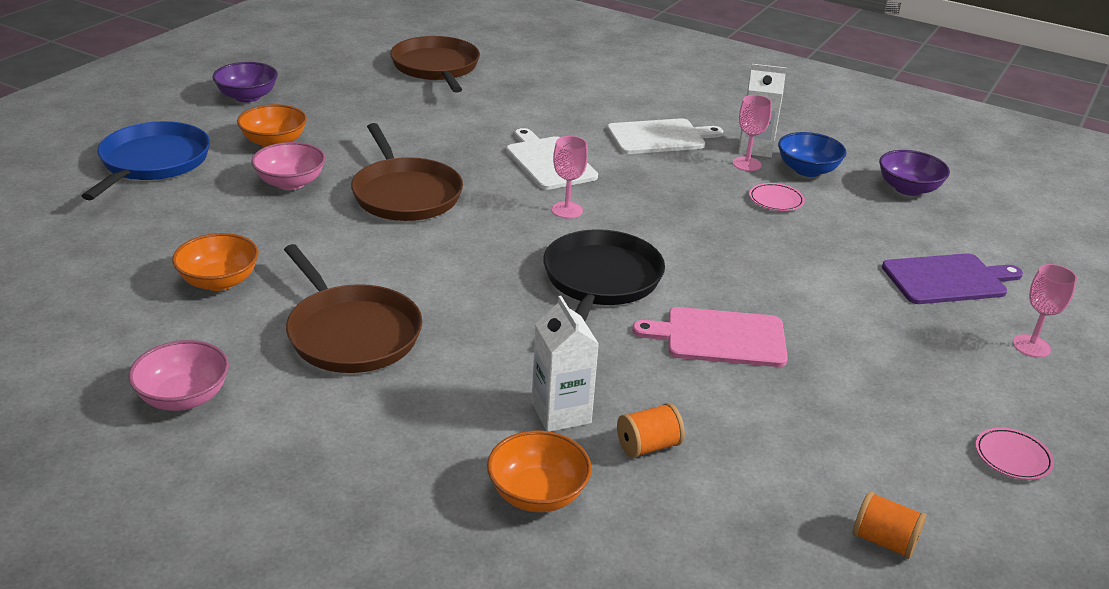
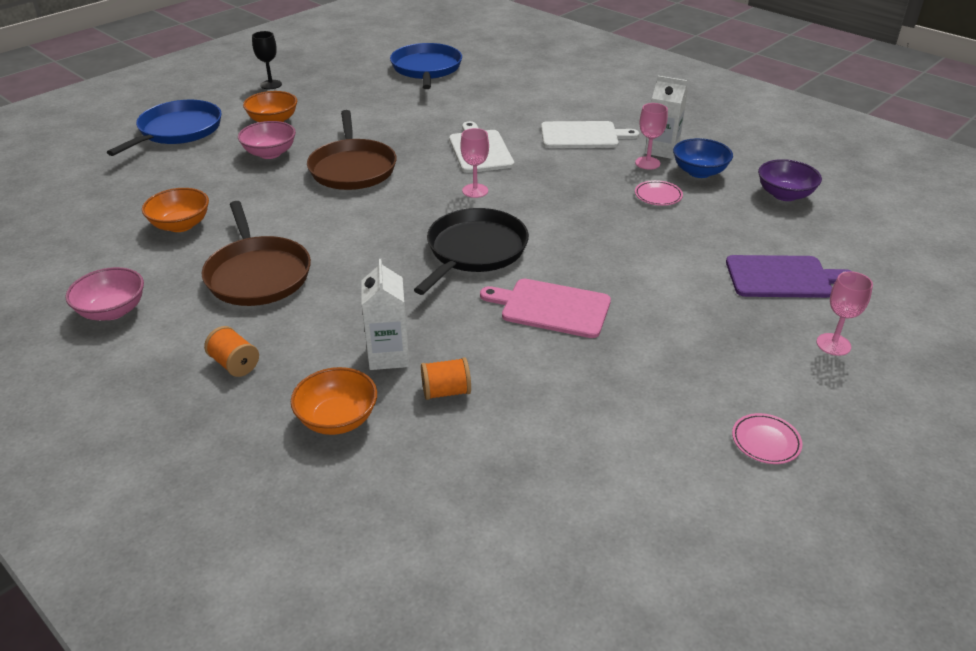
camera: 15 degrees right, 5 degrees up
(247, 97) = (271, 84): purple bowl -> black goblet
(436, 67) = (426, 69): brown pan -> blue pan
(884, 541) = (609, 499): orange spool -> orange spool (234, 364)

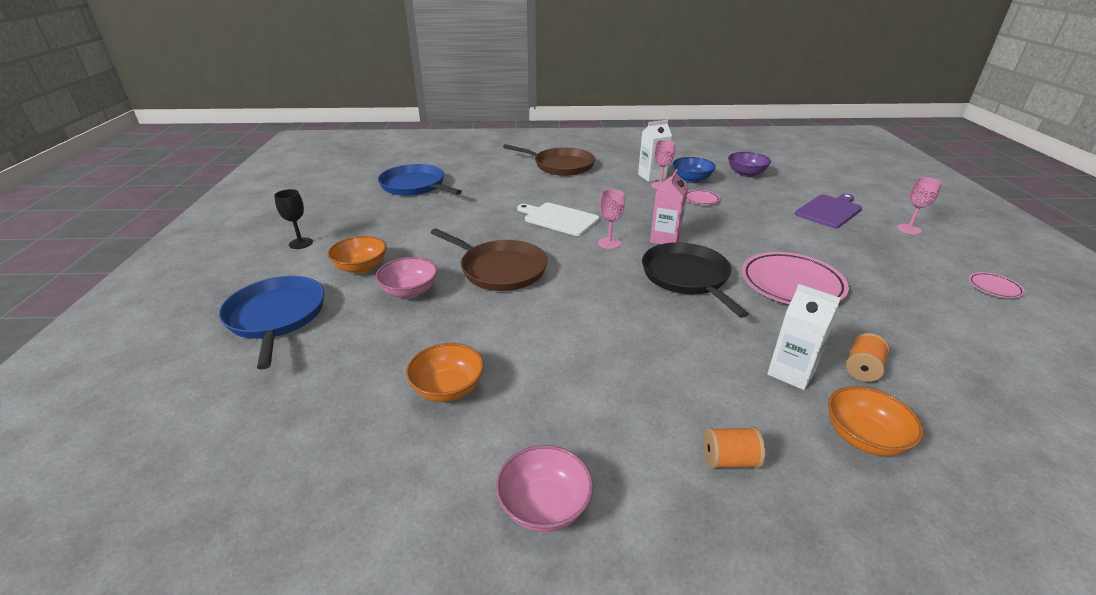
camera: 45 degrees left, 5 degrees down
(258, 274) = (595, 382): brown pan -> brown pan (560, 165)
(530, 212) = (665, 239): none -> pink carton
(551, 308) = (791, 284): pink cutting board -> pink plate
(582, 135) = (597, 186): white cutting board -> none

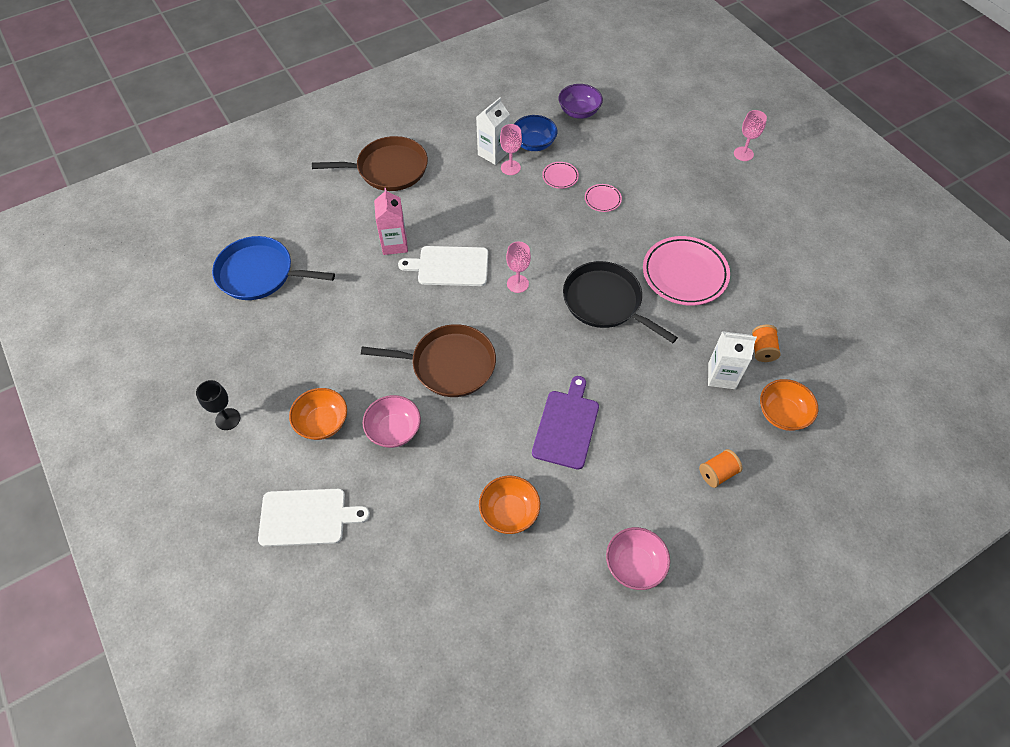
camera: 30 degrees left, 25 degrees up
(276, 317) = (306, 517): blue pan -> white cutting board
(665, 239) = (561, 256): pink carton -> pink carton (394, 244)
(829, 210) = (674, 150): purple cutting board -> purple cutting board (566, 426)
(994, 288) = (819, 213): pink plate -> pink plate (602, 199)

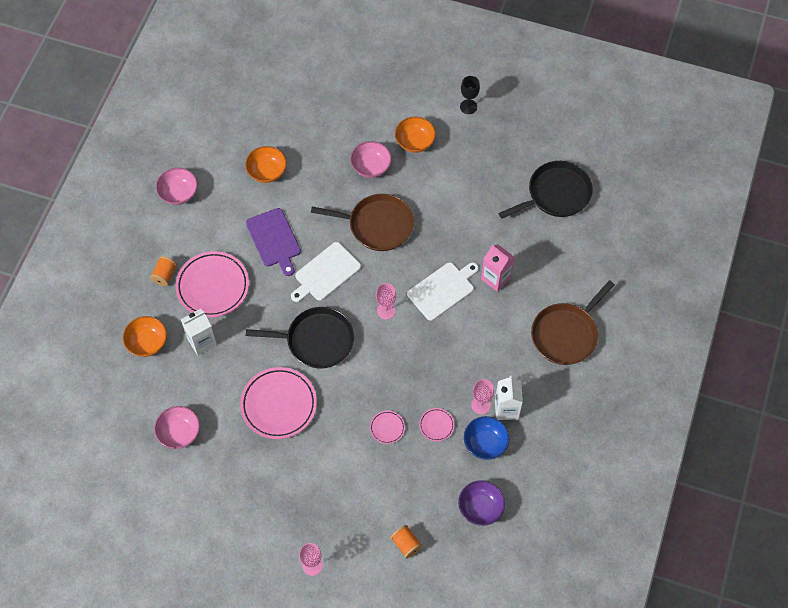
camera: 140 degrees right, 5 degrees up
(259, 274) = (556, 194): blue pan -> black pan
(306, 517) = (371, 95): white cutting board -> white cutting board (326, 273)
(449, 364) = (377, 225): brown pan -> brown pan turned 135 degrees counterclockwise
(671, 423) = (213, 286): none -> pink plate
(762, 349) = (186, 381): orange spool -> orange spool (406, 544)
(798, 311) = (179, 433): none -> pink bowl

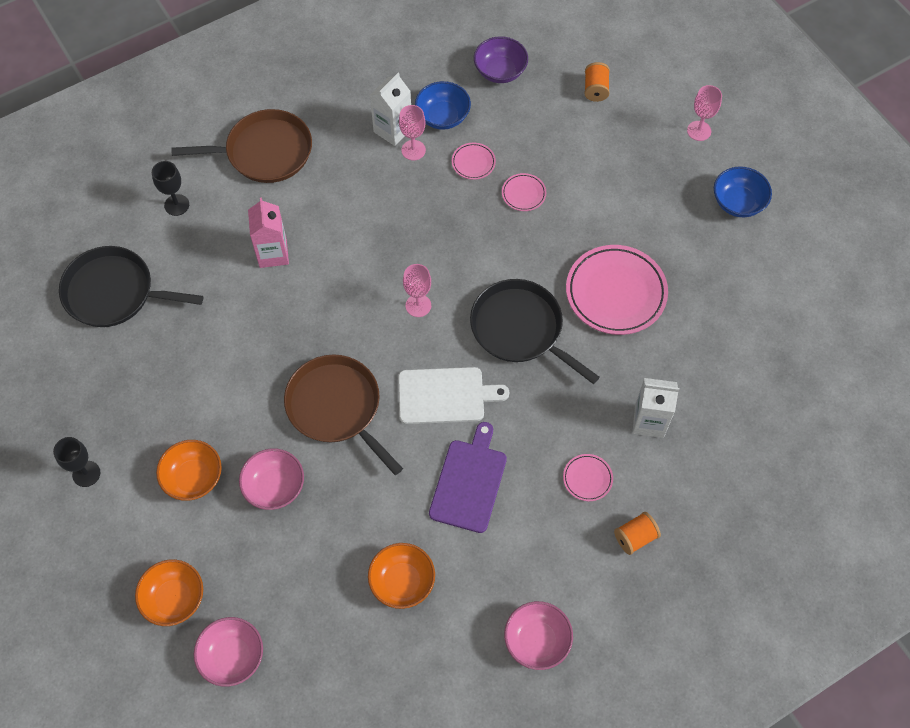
camera: 140 degrees left, 0 degrees up
(147, 342) = (714, 467): orange bowl -> orange bowl (174, 598)
(179, 433) = (745, 340): pink bowl -> pink bowl (232, 656)
(213, 286) = (587, 478): pink plate -> pink plate, size x0.46
(248, 528) = (738, 202): none -> blue bowl
(442, 290) = (338, 283): white cutting board -> none
(579, 264) = (176, 205): none -> black goblet

